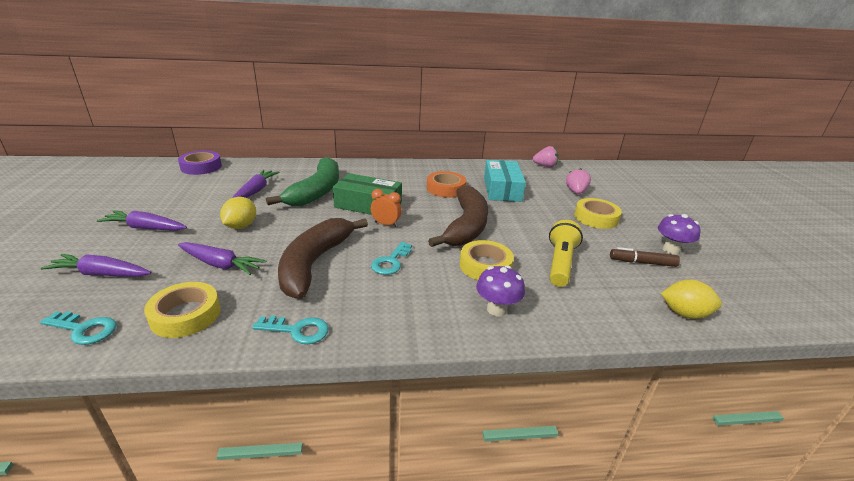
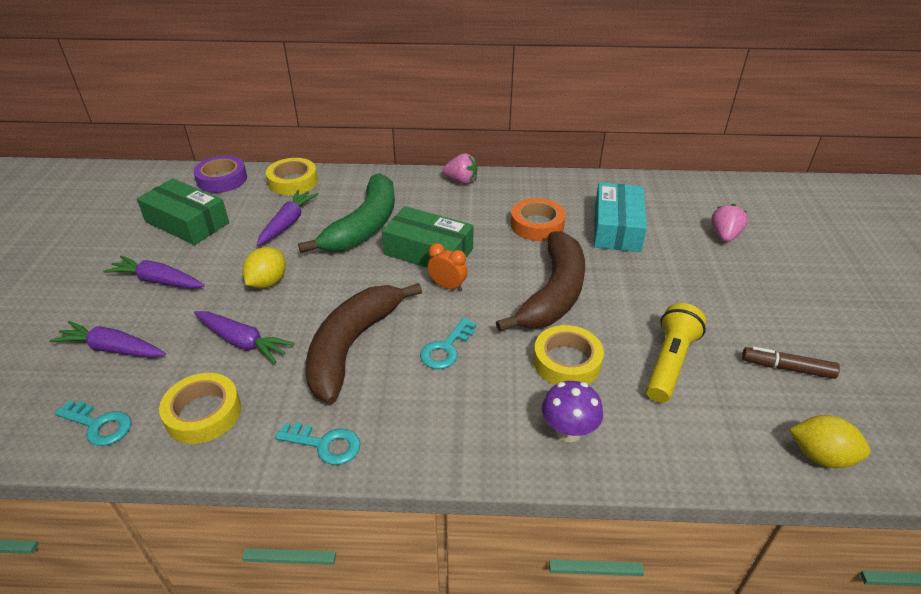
camera: 10 degrees right, 10 degrees up
(172, 192) = (187, 222): none -> green box
(545, 166) = (690, 184): pink strawberry -> pink strawberry (461, 181)
(596, 218) = (741, 285): yellow tape -> yellow tape (293, 182)
(671, 250) = (837, 348): purple mushroom -> none

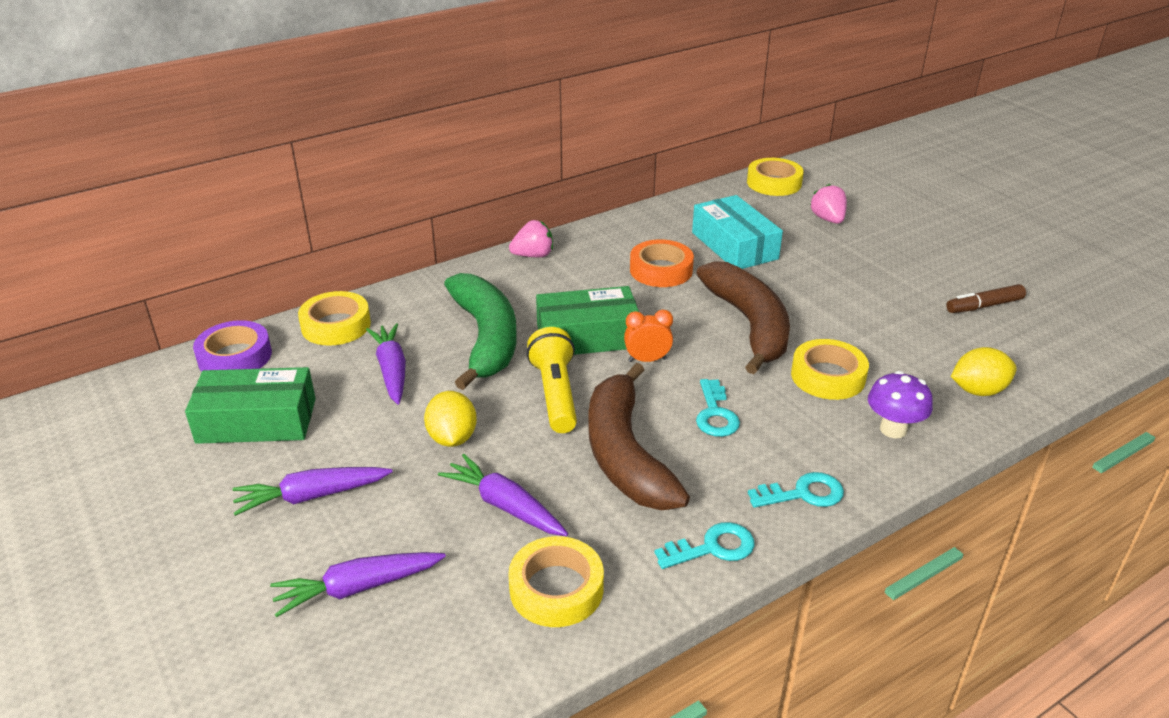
camera: 35 degrees left, 5 degrees down
(99, 425) = (454, 663): turquoise key -> turquoise key (803, 494)
(242, 342) = (505, 506): purple carrot -> purple carrot turned 135 degrees counterclockwise
(669, 363) = (903, 340): yellow flashlight -> yellow flashlight (555, 394)
(711, 190) = (774, 183): none -> yellow tape
(820, 456) = (1069, 358): yellow lemon -> yellow lemon (978, 390)

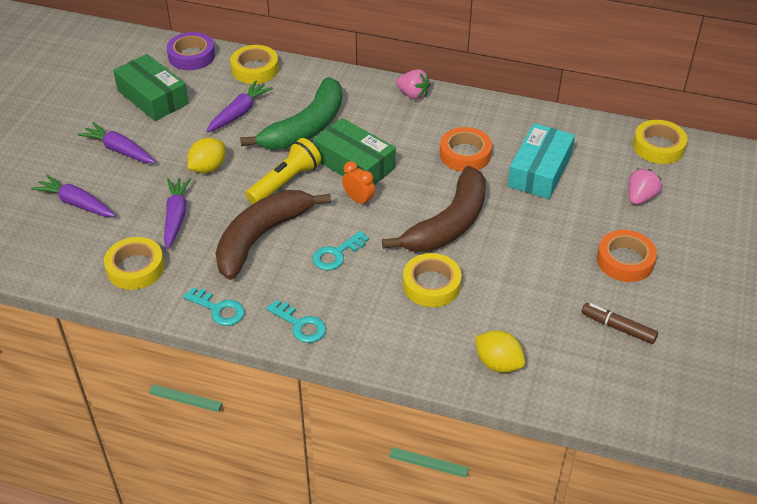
camera: 50 degrees right, 10 degrees up
(893, 429) = (406, 338): purple mushroom -> none
(900, 263) = (625, 260): none -> orange tape

